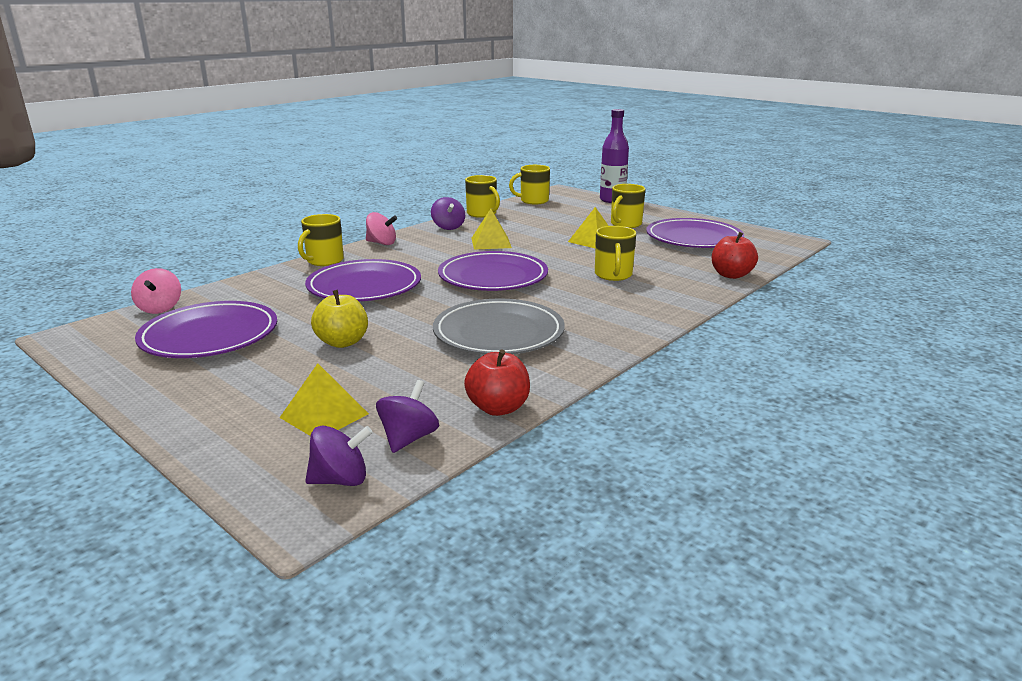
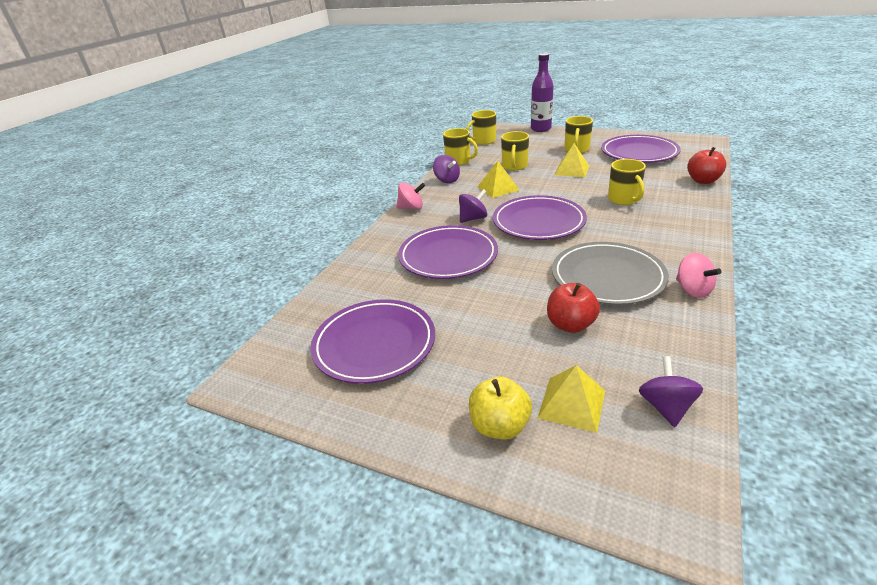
camera: 15 degrees left, 10 degrees up
(160, 308) = (294, 325): pink spinning top -> pink spinning top (693, 290)
(324, 261) = (384, 237): yellow mug -> yellow mug (514, 166)
(340, 480) = (665, 470): purple spinning top -> purple spinning top (473, 218)
(342, 342) = (497, 320): yellow apple -> yellow apple (499, 426)
(498, 408) = (694, 353): red apple -> red apple (570, 325)

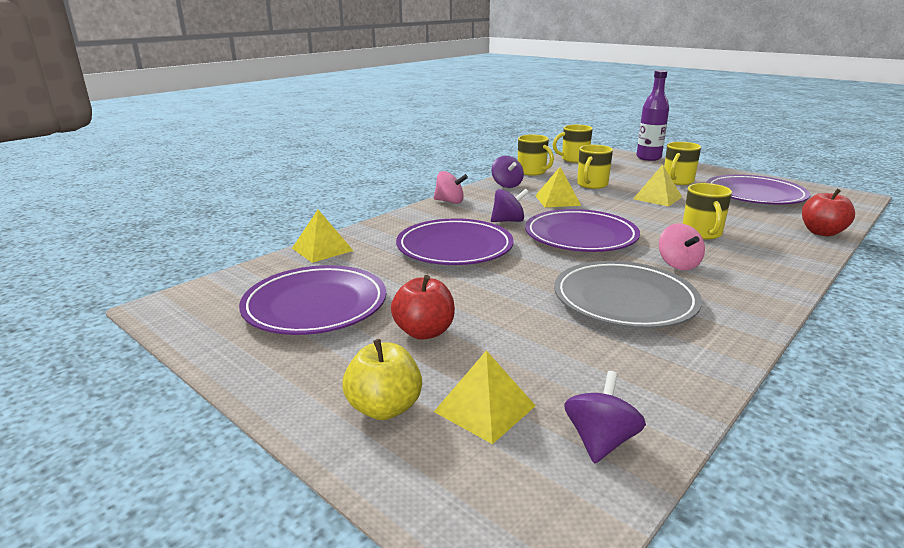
camera: 15 degrees right, 10 degrees down
(337, 284) = (322, 249): none -> yellow pyramid
(570, 325) = (543, 334): red apple -> red apple (424, 332)
(693, 290) = (727, 334): pink spinning top -> pink spinning top (678, 264)

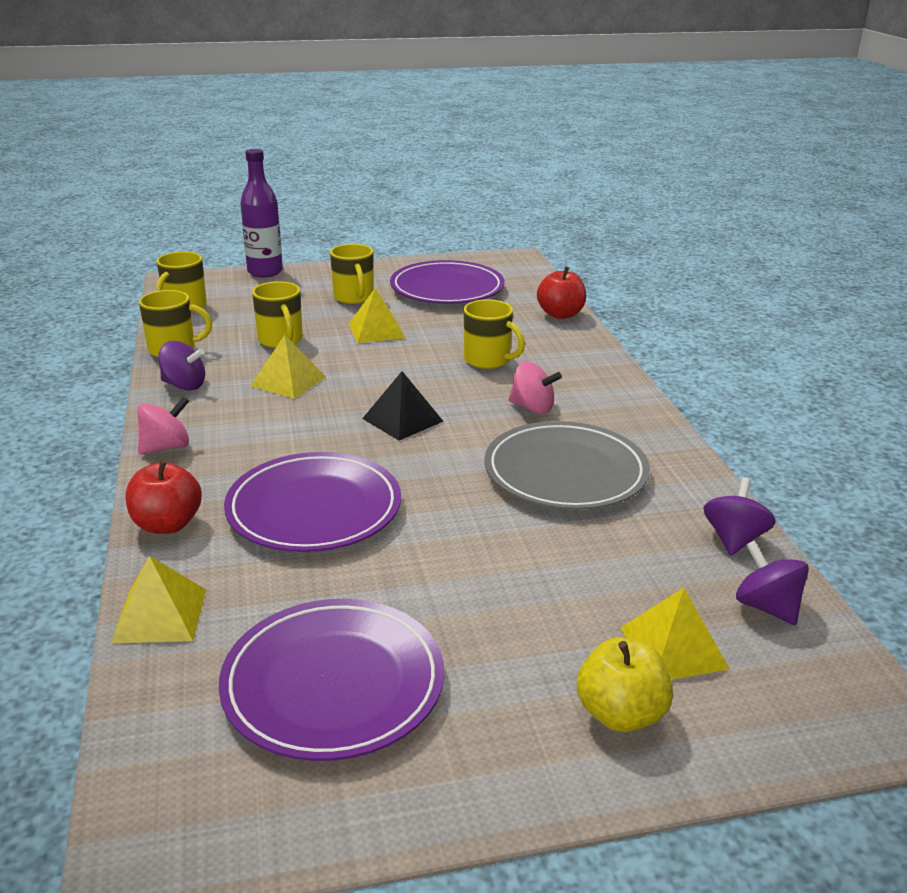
camera: 55 degrees left, 5 degrees up
(424, 332) = (496, 623): red apple -> red apple (167, 524)
(508, 221) = (295, 439): purple spinning top -> purple spinning top (734, 539)
(580, 236) = (402, 419): purple plate -> black pyramid

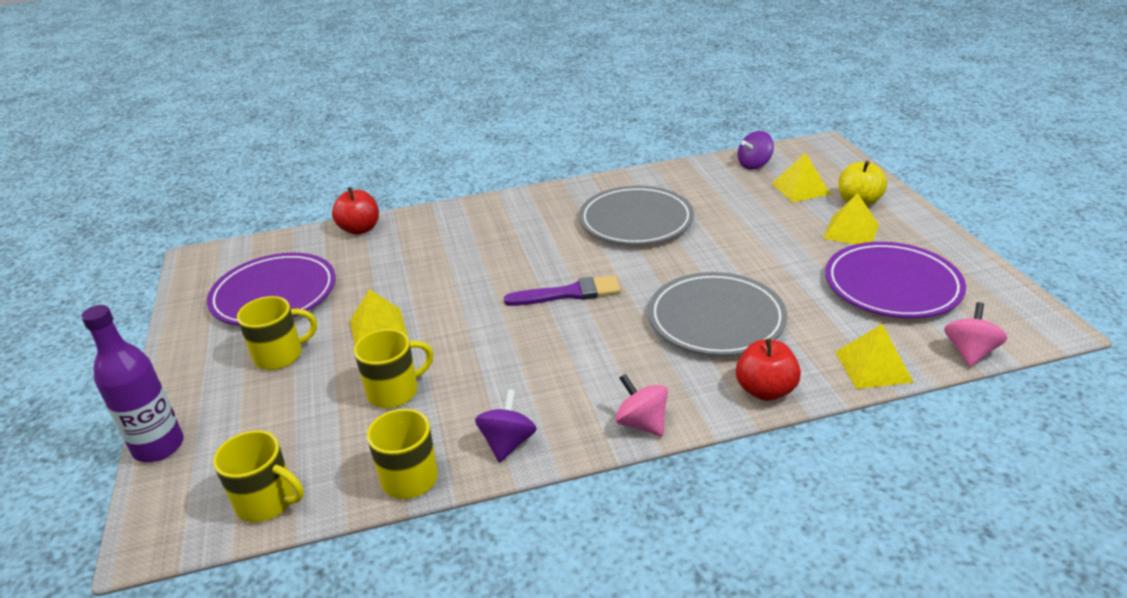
camera: 90 degrees left, 5 degrees up
(288, 381) = (497, 369): yellow pyramid -> yellow pyramid (851, 231)
(314, 509) = (716, 319): purple plate -> grey plate
(402, 419) = (569, 293): black pyramid -> purple brush
(488, 360) = (454, 260): yellow mug -> none
(532, 408) = (542, 236): pink spinning top -> pink spinning top (969, 352)
(734, 539) = (695, 170): purple spinning top -> none

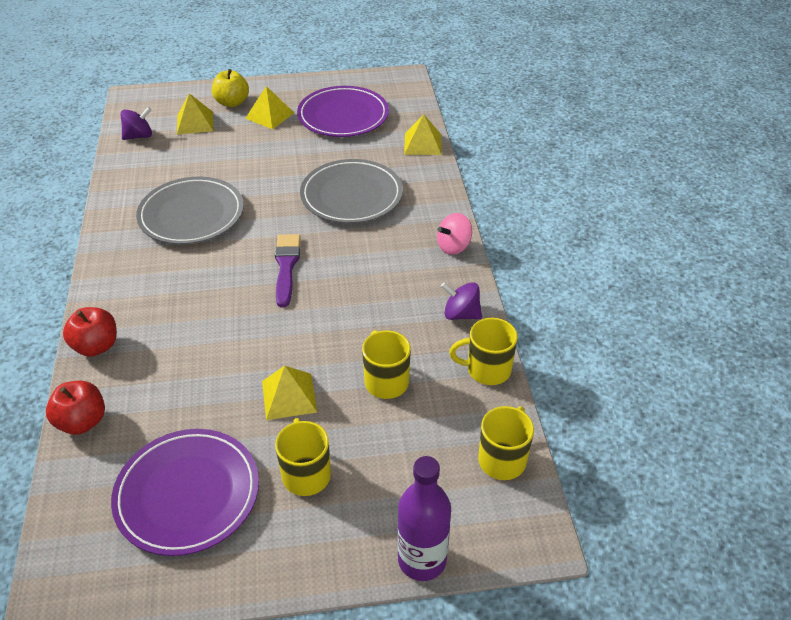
camera: 85 degrees left, 10 degrees up
(754, 165) = (139, 136): purple spinning top -> purple spinning top turned 90 degrees counterclockwise
(765, 390) = (434, 189): red apple -> red apple (96, 346)
(969, 352) = (419, 108): pink spinning top -> none

